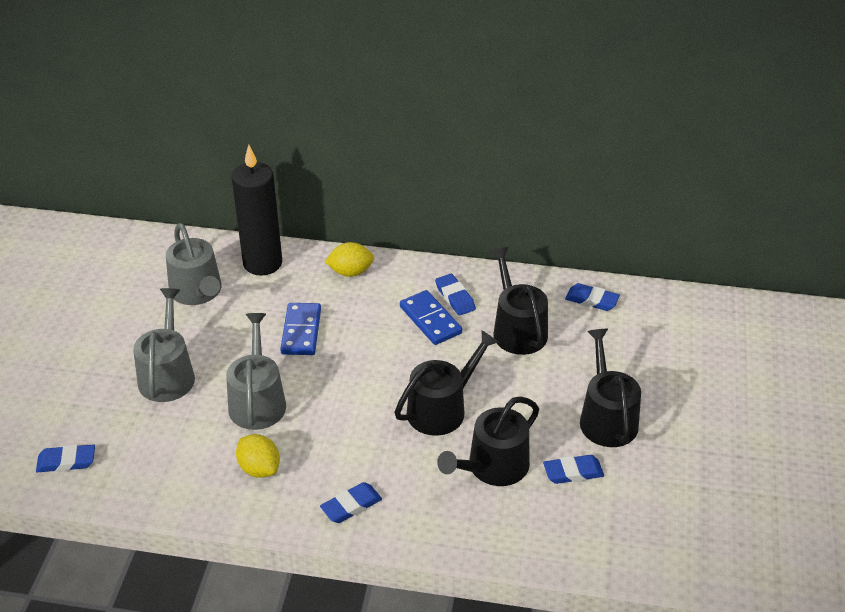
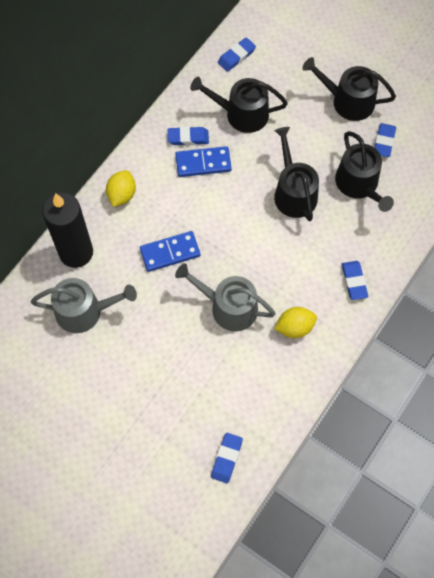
camera: 65 degrees left, 25 degrees up
(167, 374) = (169, 361): grey watering can -> none
(301, 331) = (170, 252): blue domino -> blue domino turned 45 degrees counterclockwise

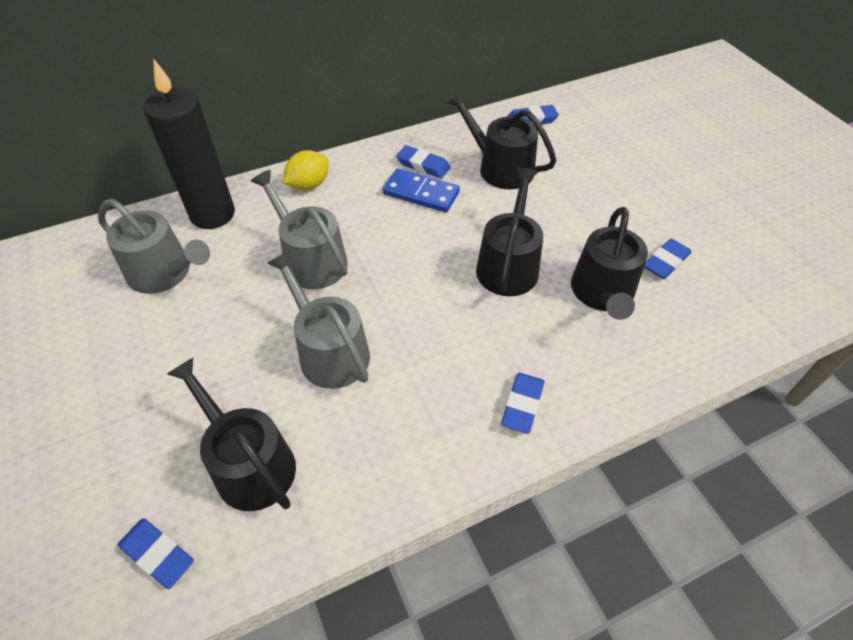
camera: 30 degrees right, 15 degrees down
(170, 252) = (311, 260): blue domino -> grey watering can
(226, 458) = (158, 554): blue eraser -> blue eraser turned 75 degrees clockwise
(294, 327) = (396, 422): yellow lemon -> none
(348, 101) = (640, 204): black watering can -> black watering can (249, 463)

